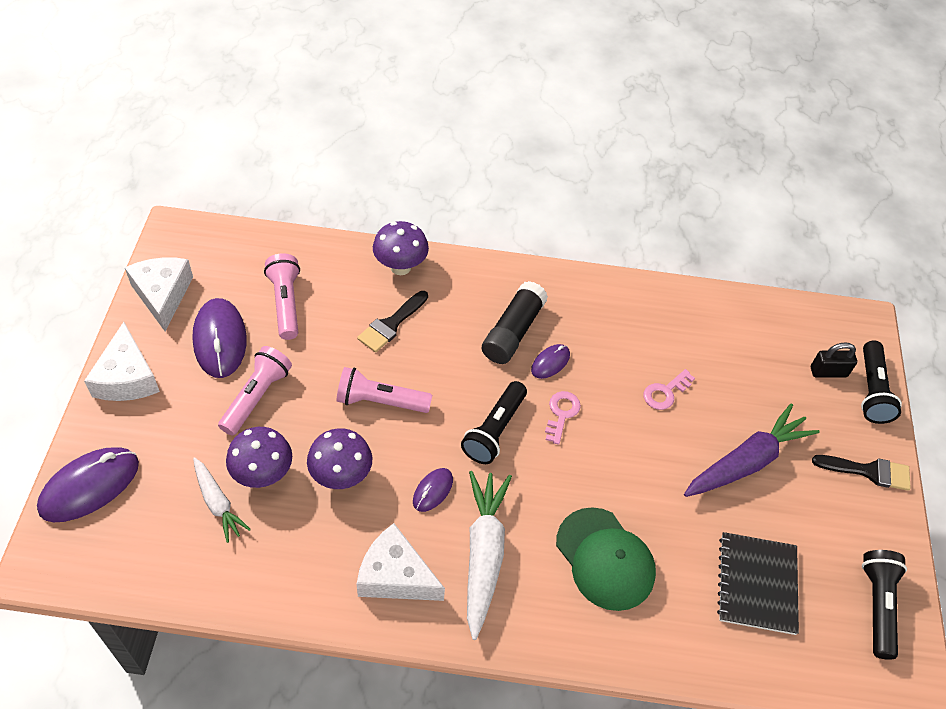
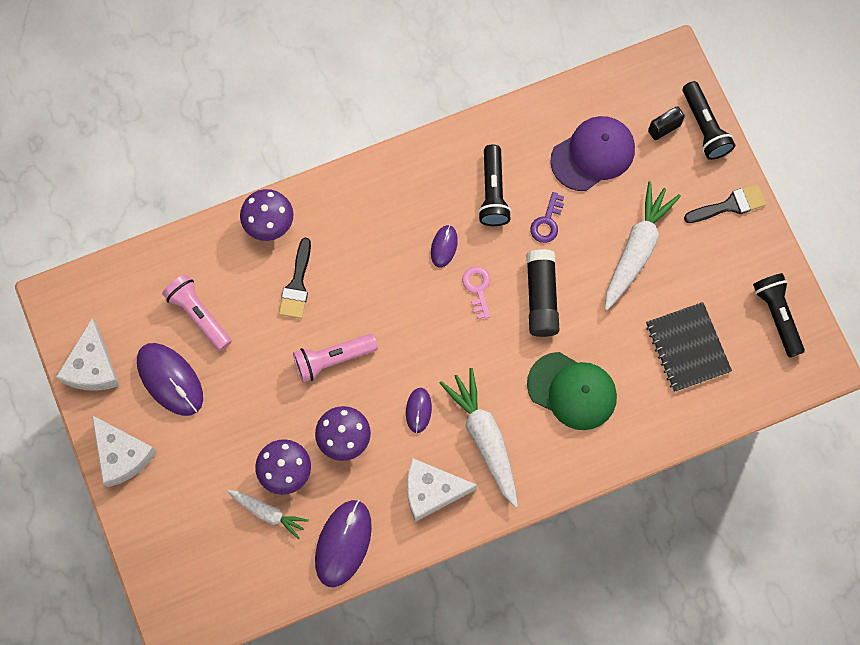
camera: 25 degrees left, 20 degrees up
(89, 486) = (164, 556): purple mouse -> purple mouse (343, 543)
(162, 295) = (92, 366): white cheese -> white cheese turned 135 degrees counterclockwise
(256, 397) = (235, 412): pink flashlight -> none
(494, 430) = (435, 333): black flashlight -> black flashlight (493, 192)
(513, 332) = (398, 234): black glue stick -> black glue stick (541, 297)
(665, 392) = (547, 222): pink key -> purple key
(743, 359) = (593, 154): none -> purple cap
(746, 462) = (637, 249): purple carrot -> white carrot

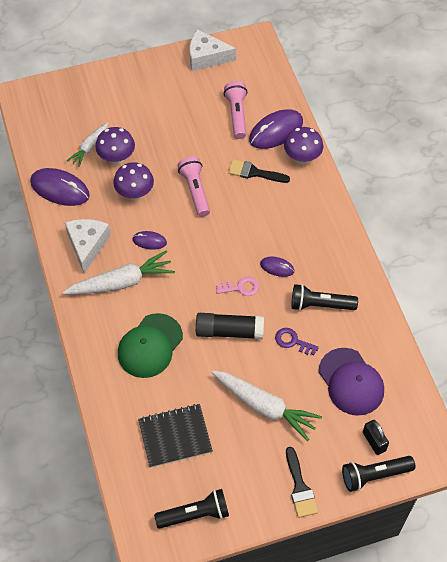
camera: 95 degrees right, 15 degrees down
(122, 455) = (143, 71): white cheese -> none
(170, 379) = (192, 97): purple mouse -> purple mouse (276, 131)
(198, 315) = (237, 115): pink flashlight -> pink flashlight turned 60 degrees counterclockwise

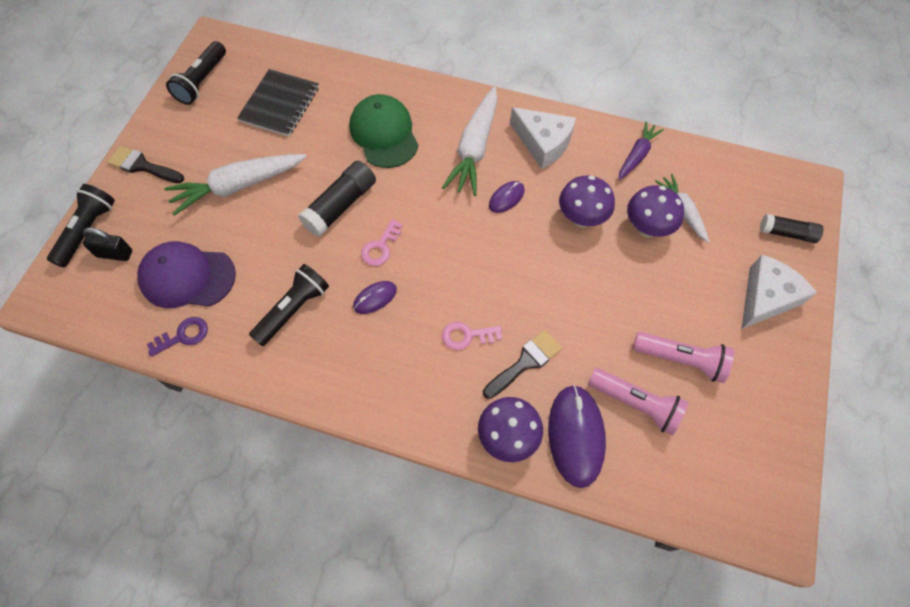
camera: 125 degrees right, 5 degrees up
(60, 189) = (637, 155): purple mouse -> purple carrot
(69, 93) = (787, 233): none -> black glue stick
(195, 191) = (543, 280): pink flashlight -> pink flashlight (681, 360)
(206, 57) = (771, 433): white cheese -> white cheese (766, 298)
(261, 208) = (467, 336): none -> pink key
(293, 341) = (278, 254): purple key -> purple key (183, 336)

